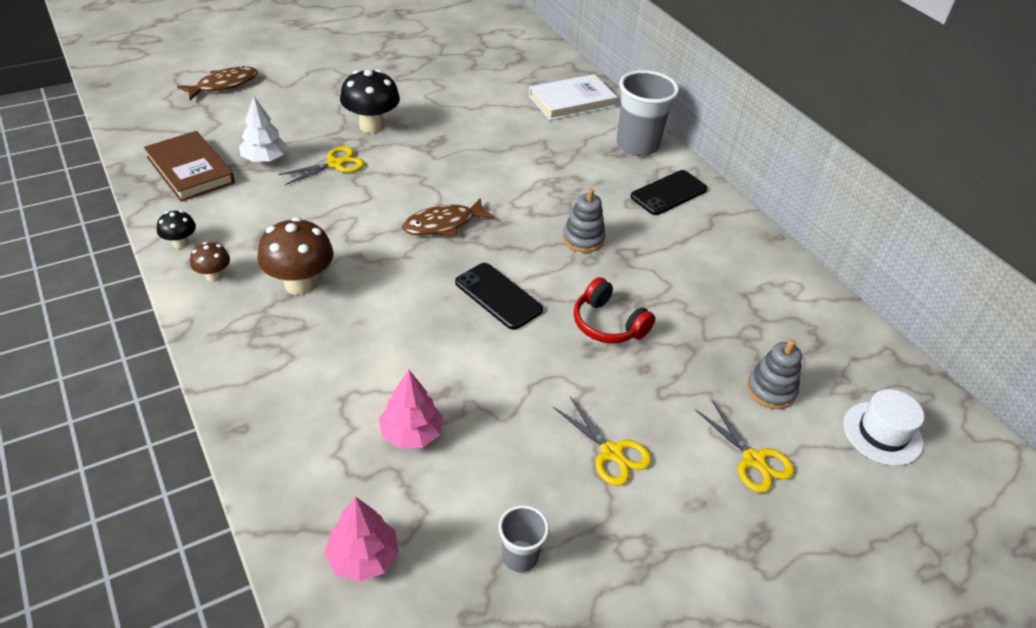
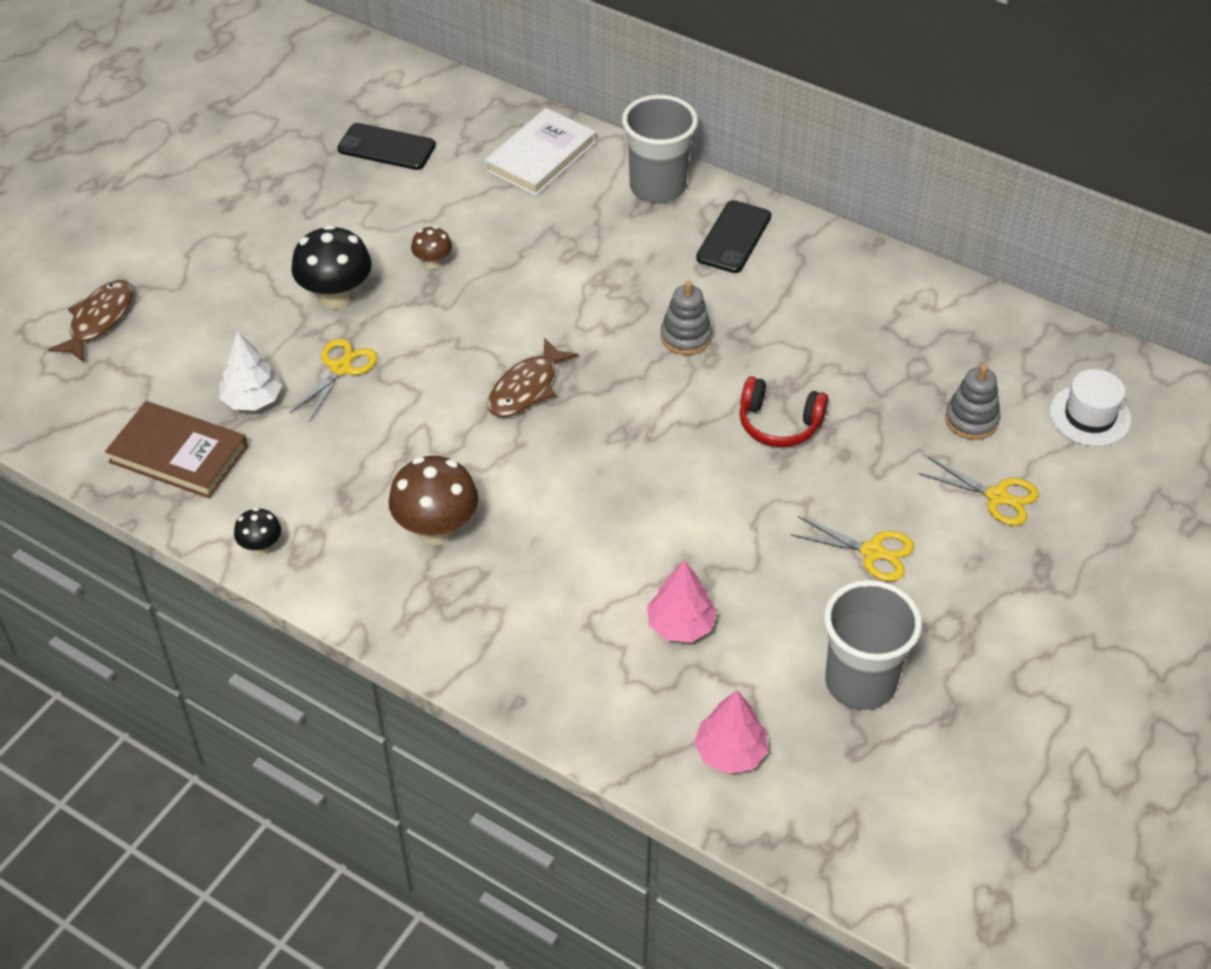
camera: 25 degrees left, 5 degrees up
(214, 276) = (336, 565): brown mushroom -> brown mushroom (433, 263)
(498, 296) = (650, 445): black phone -> black phone (386, 147)
(519, 556) = (860, 682): grey cup -> grey cup, size x1.91

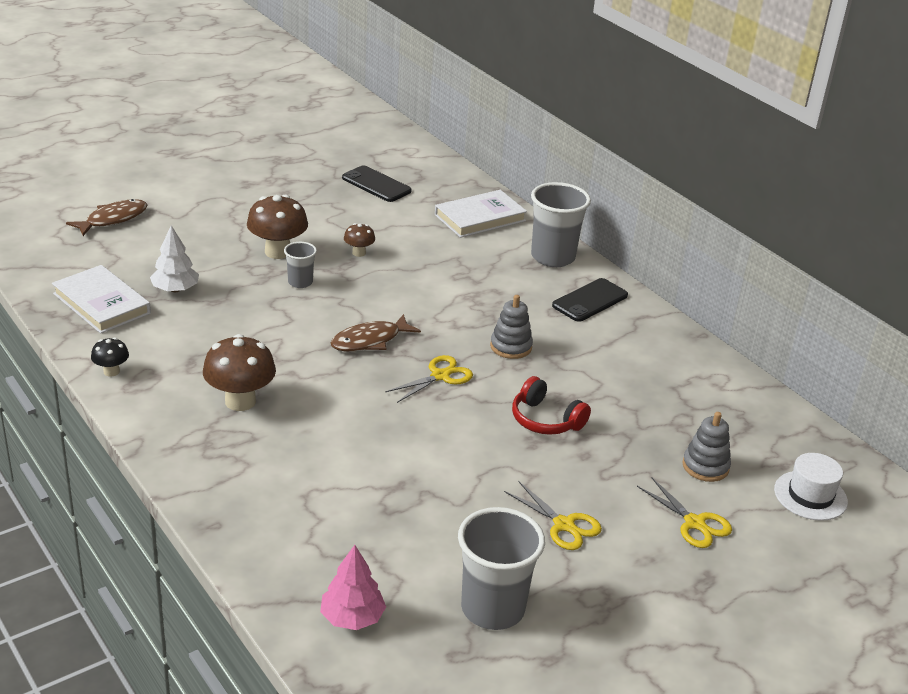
camera: 20 degrees right, 15 degrees down
(178, 454) = (101, 303): brown book -> white book
(336, 297) = (277, 252): black mushroom -> brown mushroom
(341, 368) = (249, 290): yellow scissors -> yellow scissors (440, 376)
(393, 333) = (300, 282): none -> grey cup
(680, 625) = (375, 520): pink tree -> none

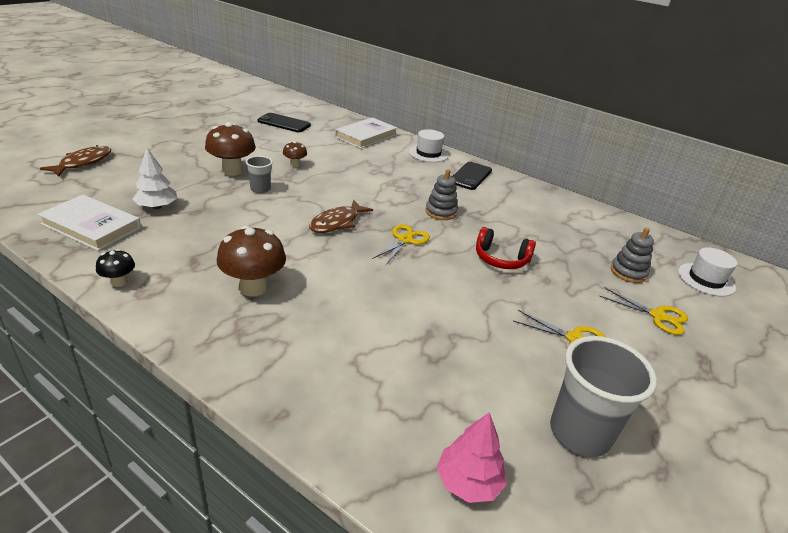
camera: 20 degrees left, 0 degrees up
(553, 257) = (428, 153): grey cup -> white hat

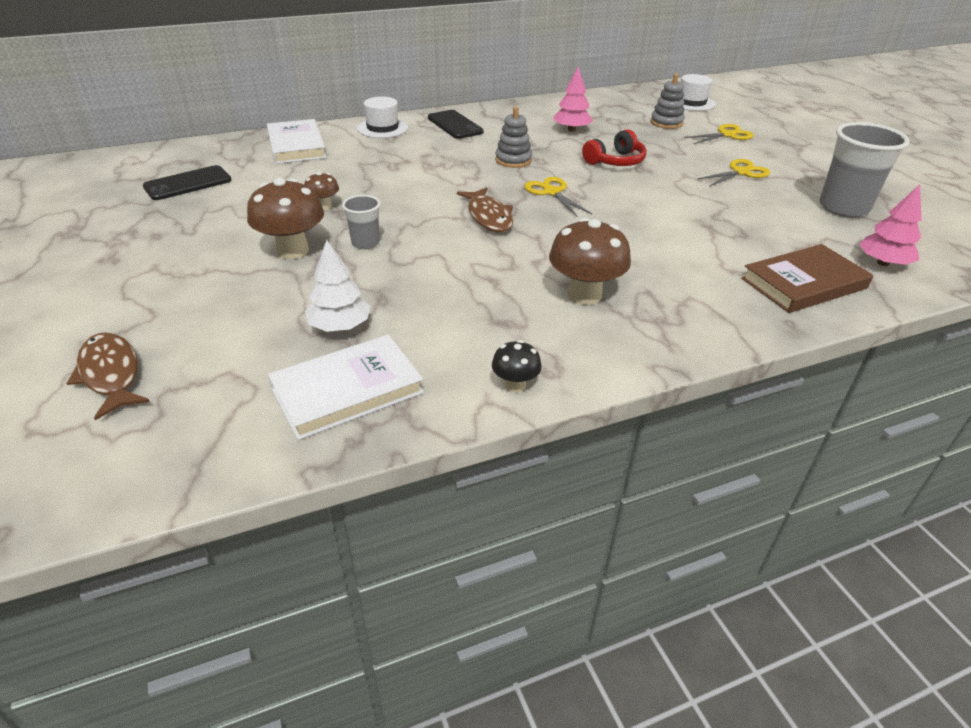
camera: 55 degrees left, 5 degrees up
(367, 415) = (803, 283): none -> brown book
(535, 225) = (571, 130): none -> pink tree

